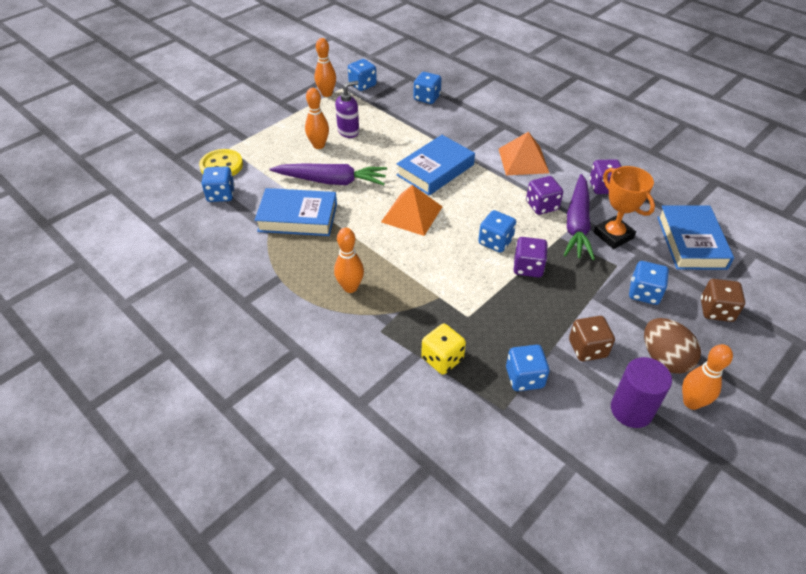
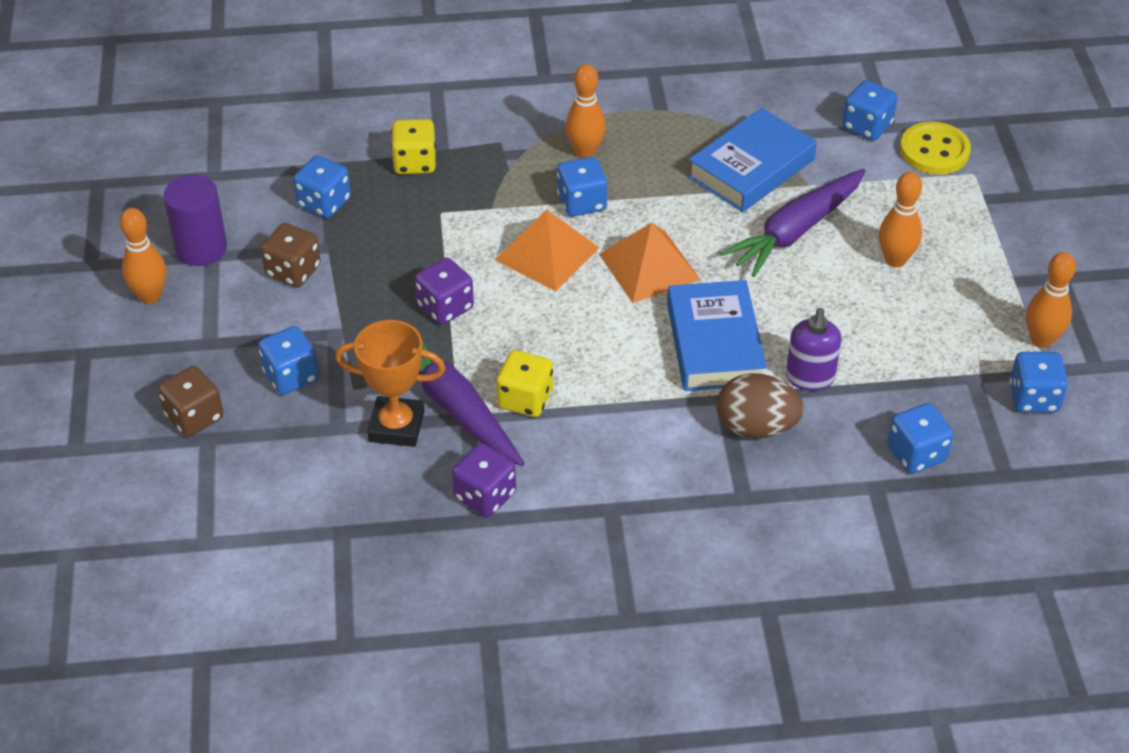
camera: 130 degrees right, 0 degrees up
(348, 131) = (902, 308): purple soap dispenser -> purple soap dispenser (810, 378)
(495, 242) = (516, 308): blue dice -> blue dice (581, 202)
(523, 160) = (636, 453): orange pyramid -> orange pyramid (547, 253)
(542, 206) = (525, 399): purple dice -> yellow dice
(664, 358) = (209, 318): brown egg -> brown egg (756, 427)
(691, 242) = (294, 494): blue book -> none

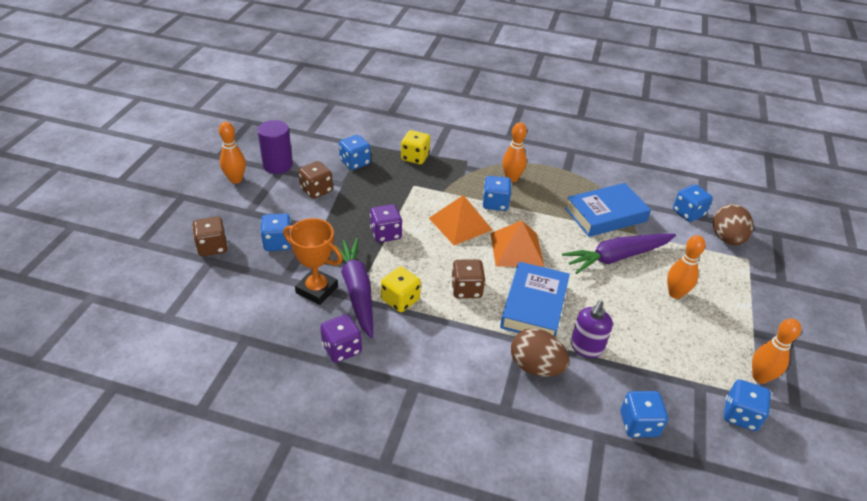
camera: 20 degrees right, 5 degrees down
(609, 352) = (466, 289): none -> brown dice
(934, 151) = (726, 238): yellow button -> brown egg

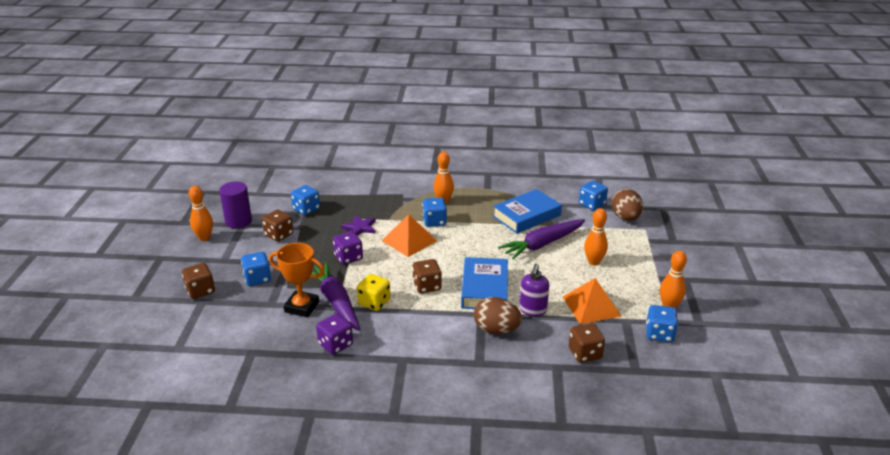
camera: 10 degrees left, 10 degrees down
(408, 196) = (360, 227): none -> purple star
(415, 157) = (357, 198): yellow dice -> none
(516, 249) = (460, 251): orange pyramid -> orange pyramid (591, 306)
(639, 424) = (585, 353): blue dice -> brown dice

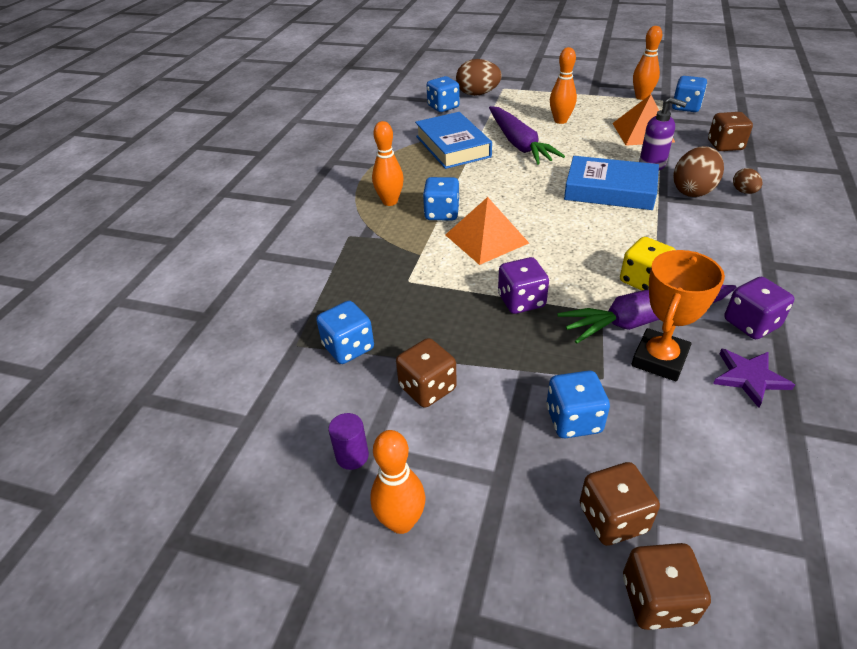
camera: 75 degrees left, 10 degrees up
(238, 221) = (352, 456): purple cylinder -> purple cylinder, size x0.56
(360, 227) = (435, 284): purple star -> purple star (749, 377)
(427, 286) = (603, 232): brown dice -> brown dice (657, 599)
(503, 357) = (744, 192): none -> brown egg

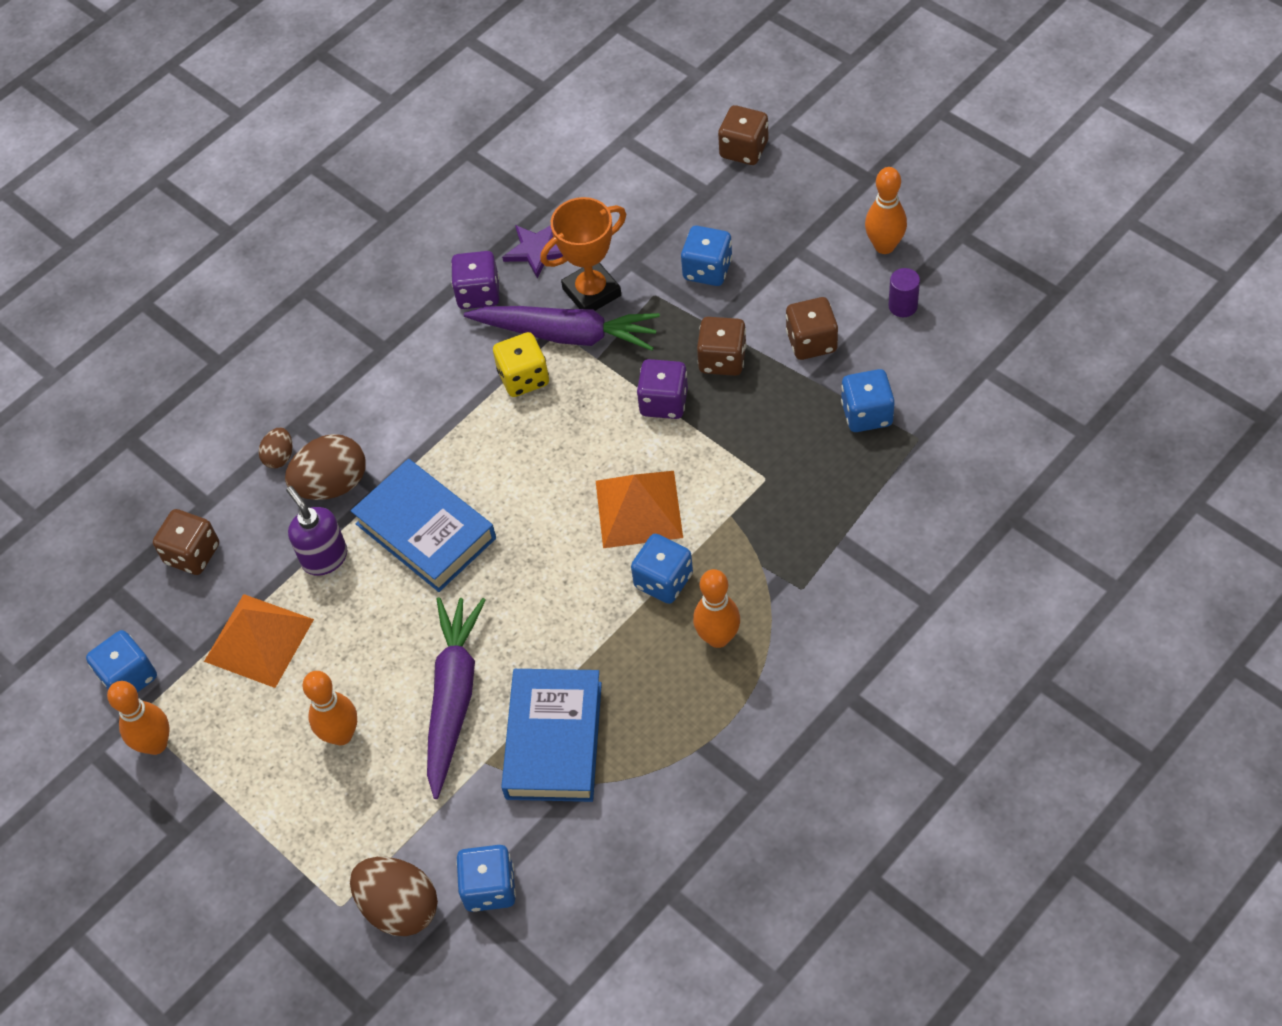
camera: 150 degrees left, 15 degrees up
(613, 518) = (734, 197): brown dice -> brown dice (722, 359)

